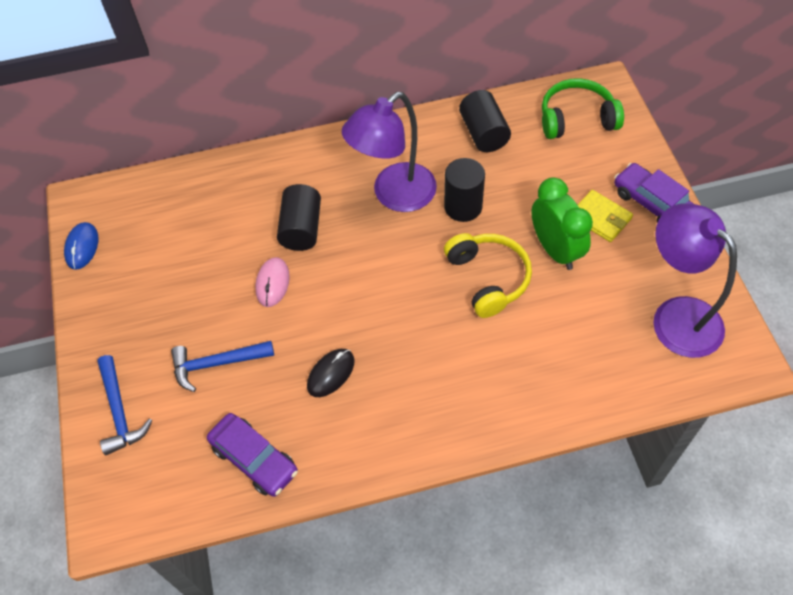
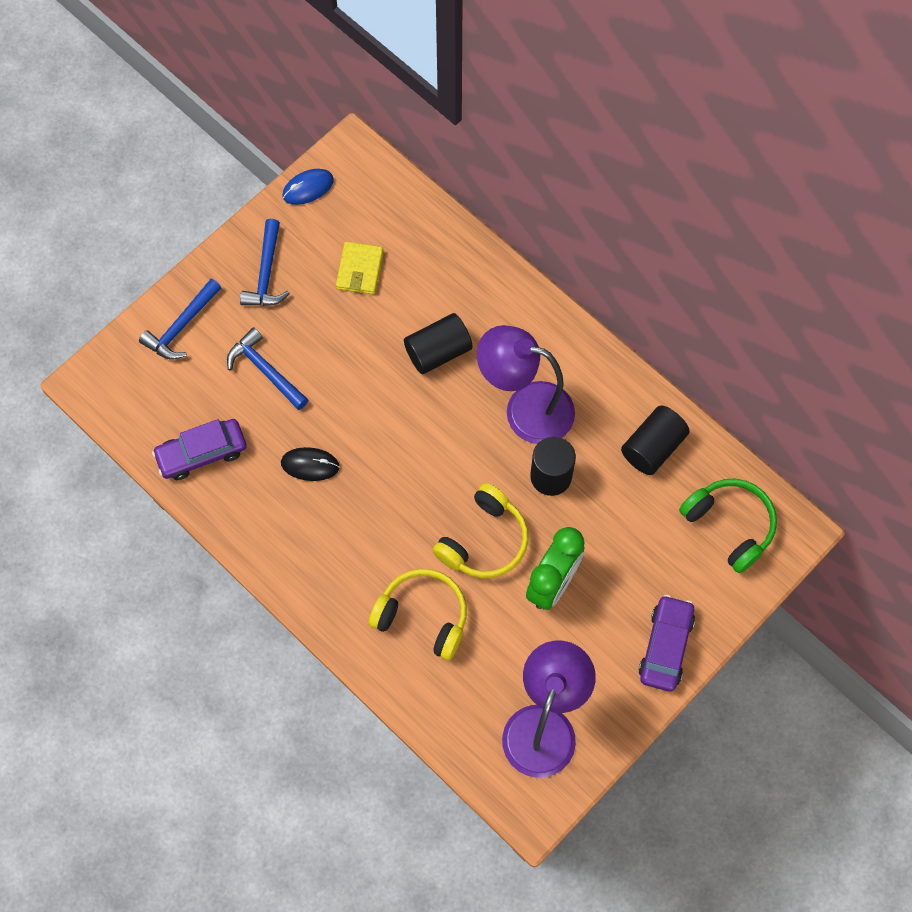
camera: 55 degrees right, 10 degrees up
(129, 317) = (266, 274): none -> blue hammer
(254, 459) = (201, 453): purple car -> purple car turned 60 degrees clockwise
(272, 283) = (367, 364): pink mouse -> none
(528, 357) = (423, 616): none -> yellow headphones
(600, 218) = (616, 607): yellow wallet -> yellow wallet (359, 270)

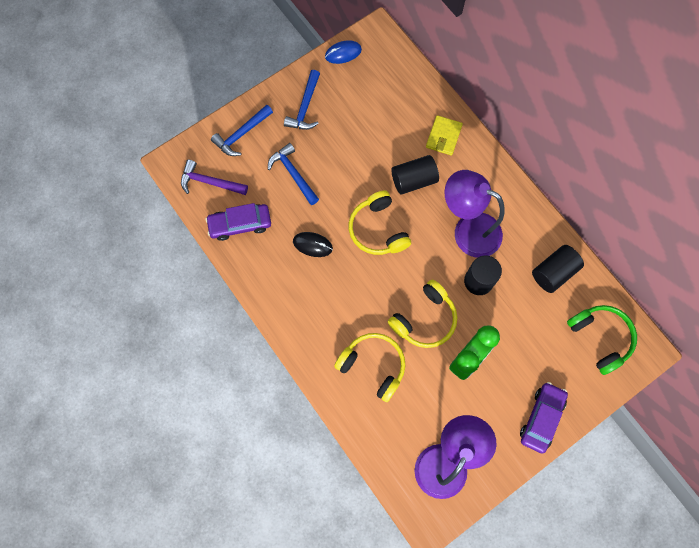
camera: 10 degrees right, 5 degrees up
(147, 401) = (209, 182): none -> purple hammer
(359, 270) = (369, 115): yellow wallet -> yellow wallet (443, 136)
(398, 429) = (378, 229): none -> yellow headphones

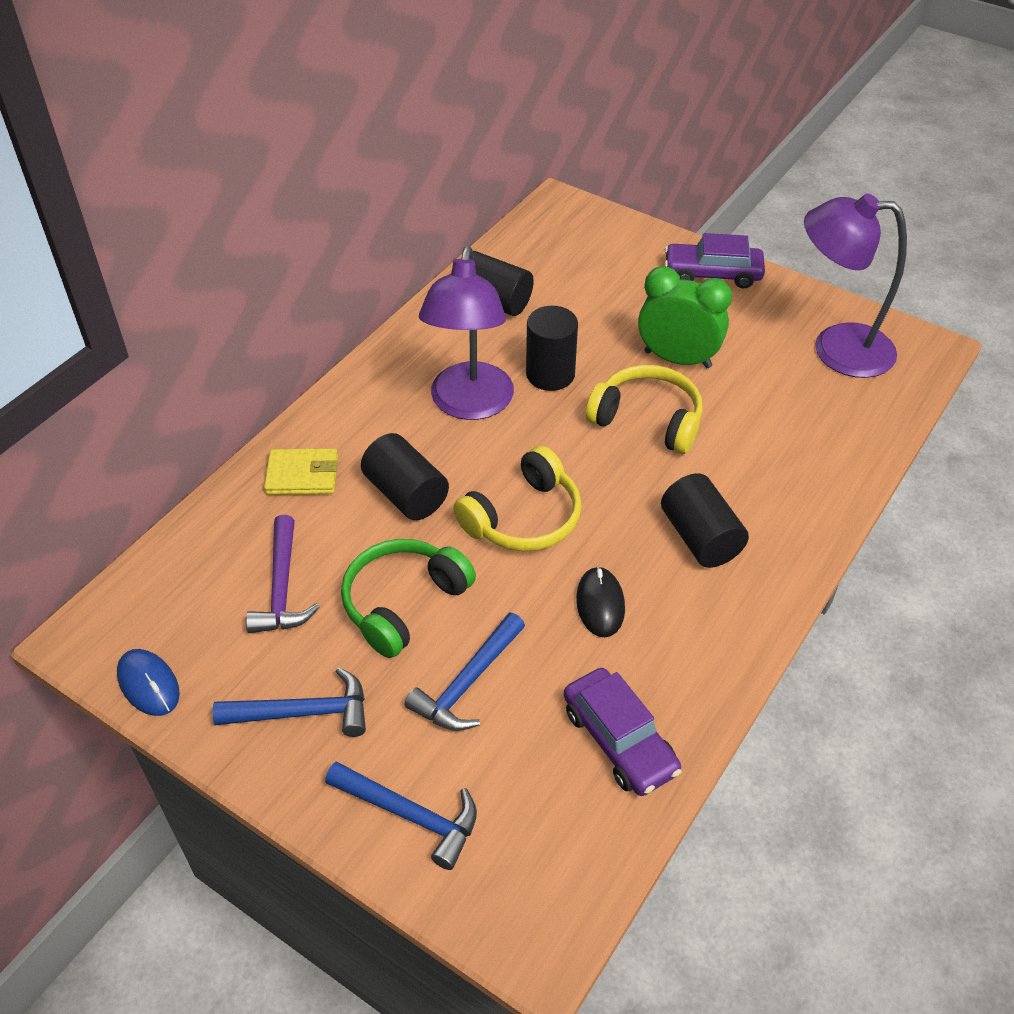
camera: 110 degrees left, 25 degrees down
(209, 182) = (552, 837): purple hammer -> purple hammer (282, 588)
(333, 309) = (700, 538): none -> black cylinder
(373, 366) = (760, 461): yellow headphones -> none
(600, 338) = (567, 243): green headphones -> green headphones (403, 603)

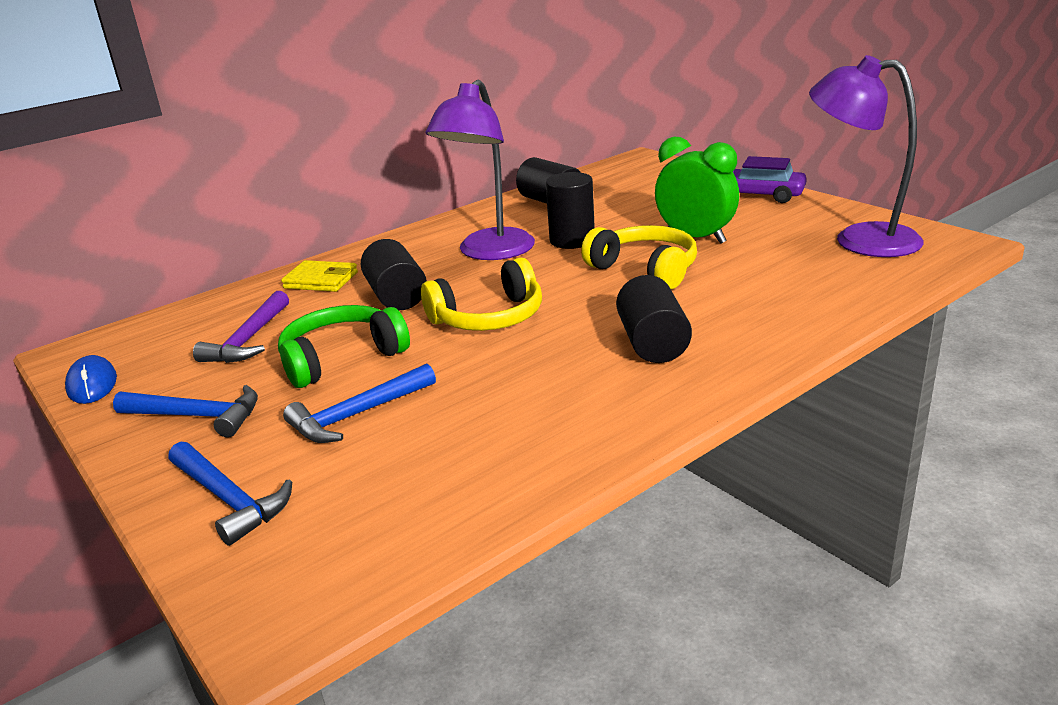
camera: 20 degrees right, 20 degrees down
(600, 604) = (523, 377): black mouse -> none
(619, 740) = (476, 474): purple car -> none

